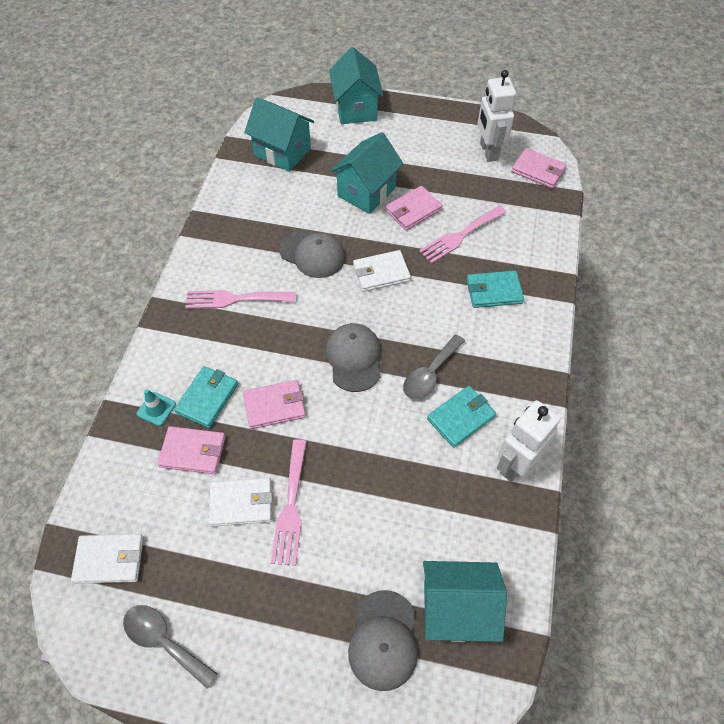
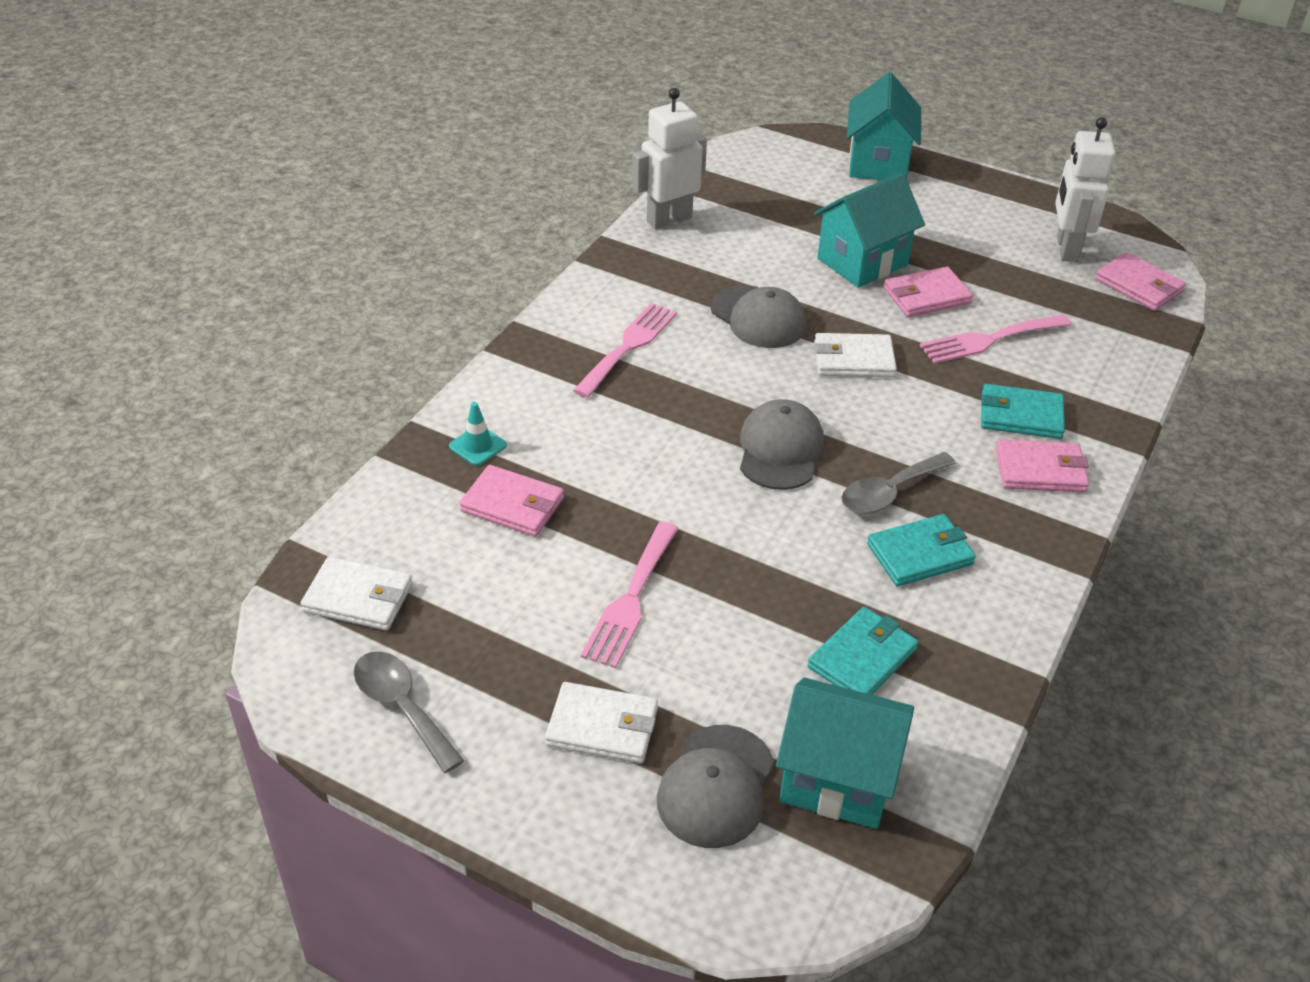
camera: 15 degrees right, 15 degrees down
(207, 398) = (552, 449): turquoise wallet -> turquoise wallet (862, 658)
(235, 299) = (628, 346): pink fork -> pink fork turned 105 degrees clockwise
(241, 503) = (561, 578): white wallet -> white wallet (602, 727)
(275, 406) = (646, 479): pink wallet -> pink wallet (1040, 470)
(282, 152) = (753, 194): turquoise house -> none
(515, 464) = (987, 629): white robot -> white robot (669, 219)

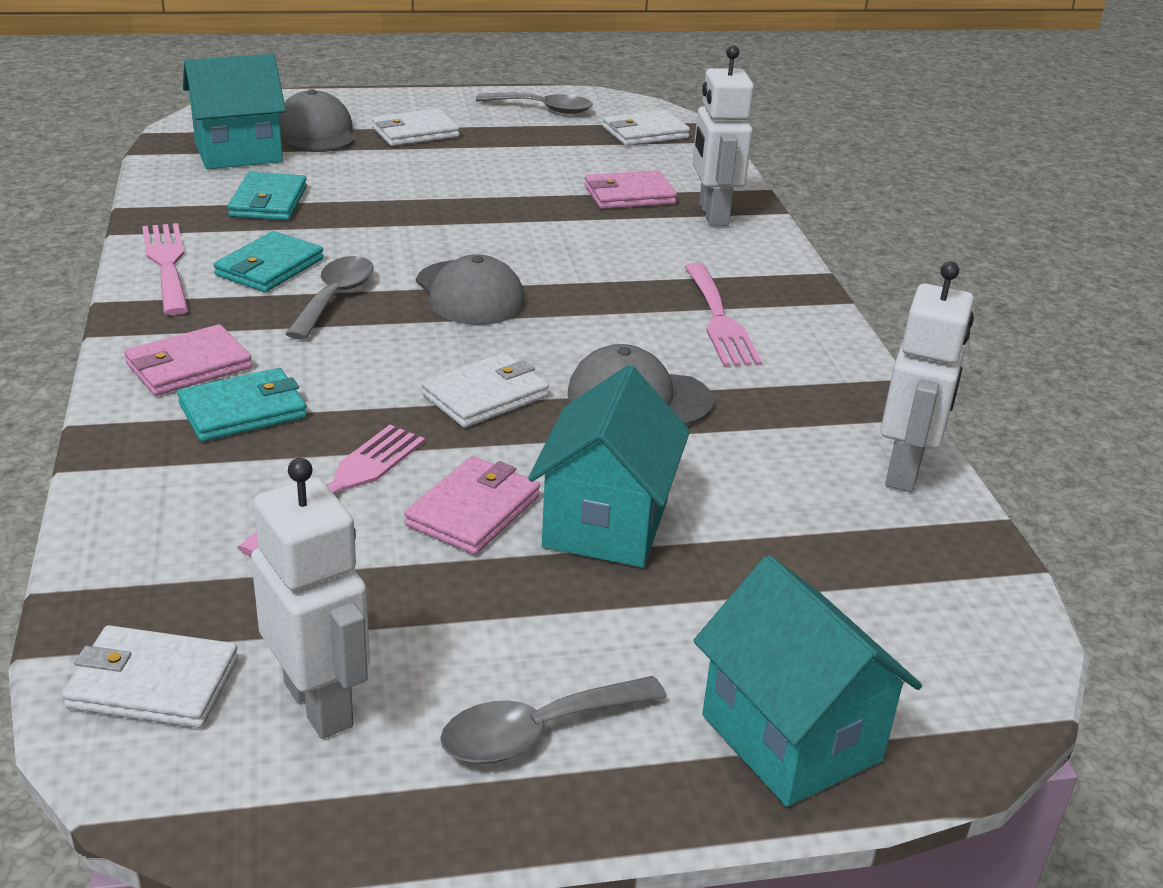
camera: 140 degrees right, 10 degrees down
(477, 446) = (712, 215): turquoise traffic cone -> white robot
(630, 600) = (472, 180): pink fork -> pink fork (167, 264)
(979, 204) = (537, 731): none -> grey spoon
(1139, 285) = (153, 683): pink wallet -> white wallet

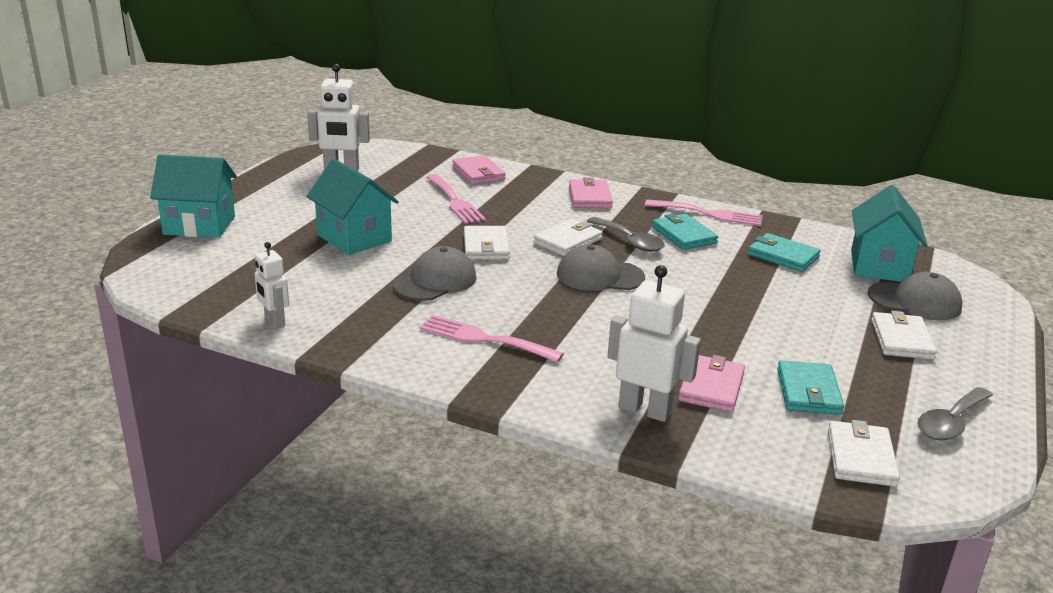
camera: 125 degrees right, 5 degrees down
(153, 683) = (388, 155): white wallet -> white wallet (568, 241)
(243, 410) = (537, 198): turquoise wallet -> turquoise wallet (808, 392)
(473, 511) = (402, 218): pink wallet -> pink wallet (478, 173)
(537, 731) = (276, 192): grey spoon -> none
(905, 471) = (274, 321): white robot -> white robot, size x0.61

